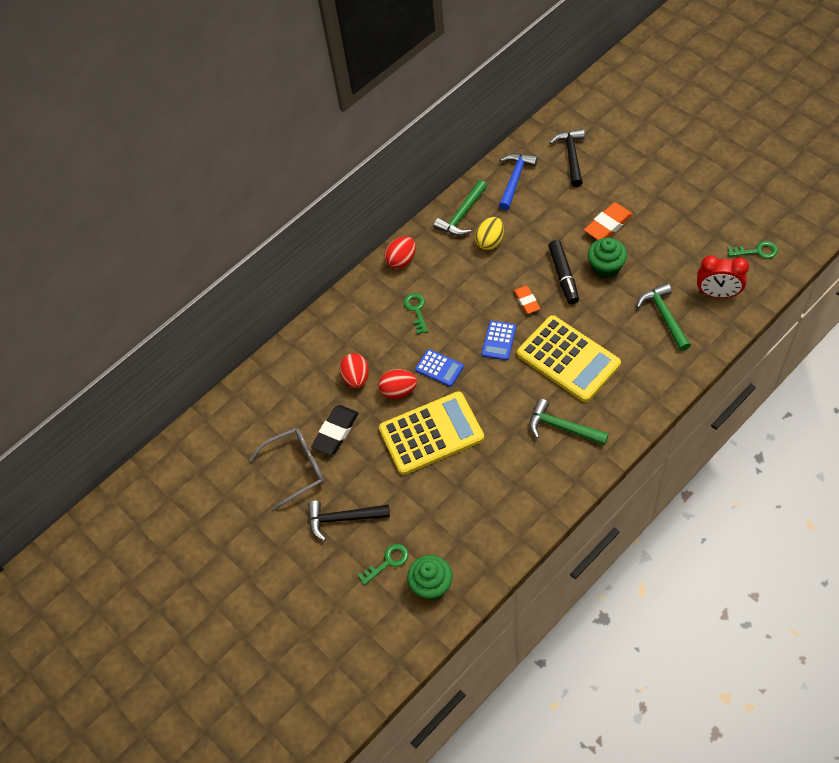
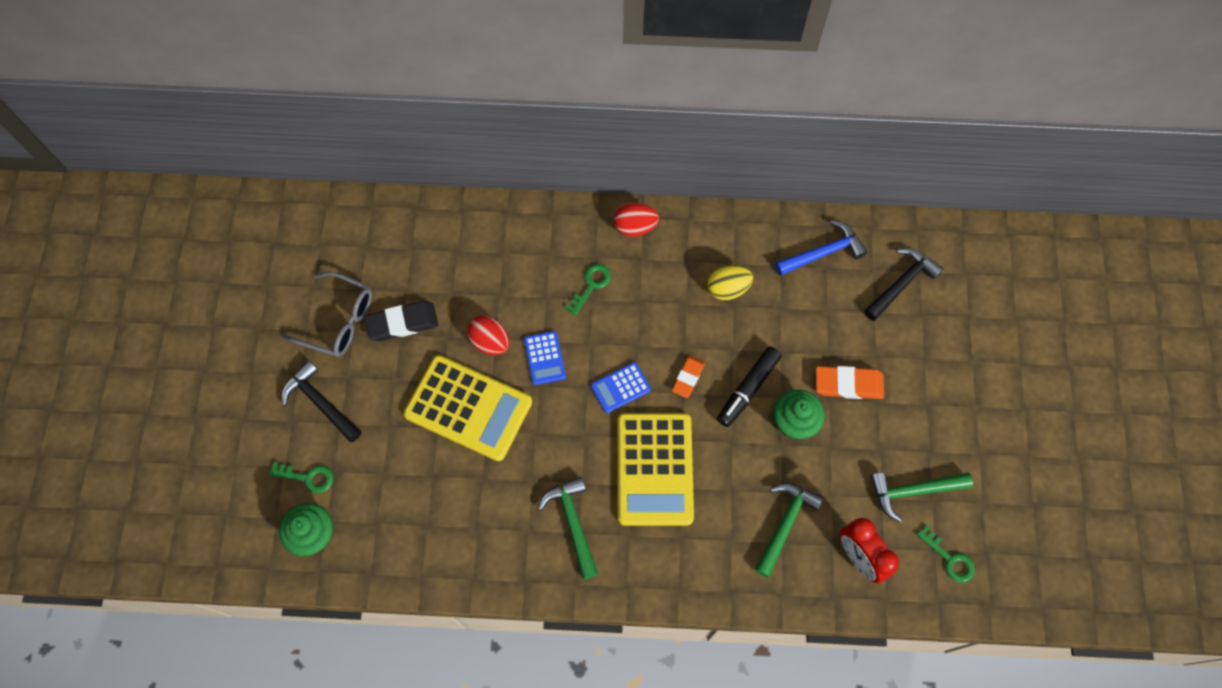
camera: 40 degrees right, 10 degrees up
(356, 378) = (473, 294): red egg -> none
(462, 215) = (735, 239): green hammer -> green hammer (913, 491)

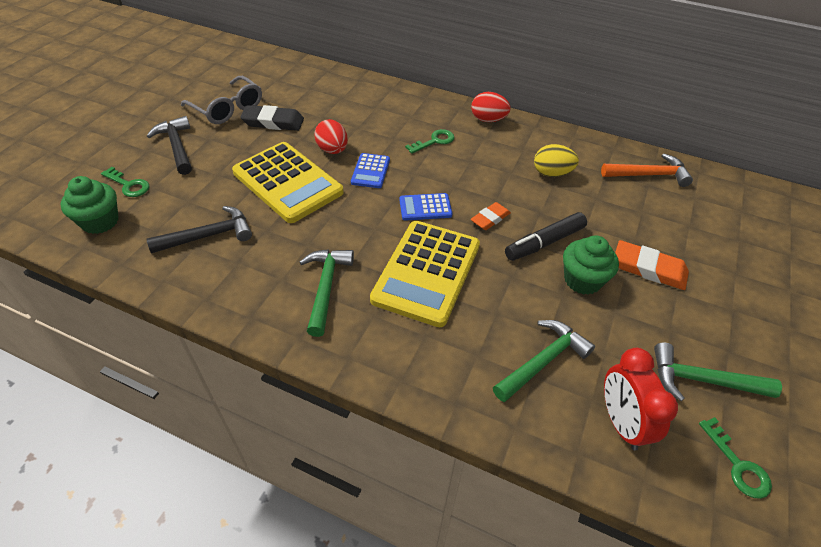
camera: 20 degrees right, 20 degrees down
(823, 253) = (649, 175): blue hammer -> orange hammer
(901, 283) = (722, 213): black hammer -> black hammer (209, 235)

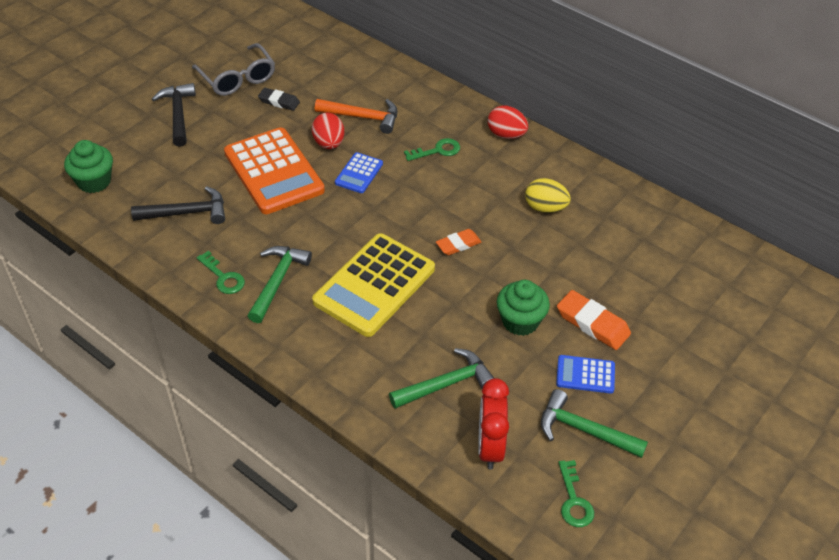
camera: 15 degrees right, 0 degrees up
(129, 185) = (125, 149): green key -> green key (223, 277)
(273, 122) = (279, 102): black eraser -> black eraser, size x0.64
(287, 182) = (273, 172): yellow calculator -> orange calculator
(425, 207) = (398, 221): blue calculator -> blue calculator (585, 374)
(544, 243) = (501, 278): black marker -> none
(649, 175) = (651, 228): orange hammer -> orange hammer (363, 117)

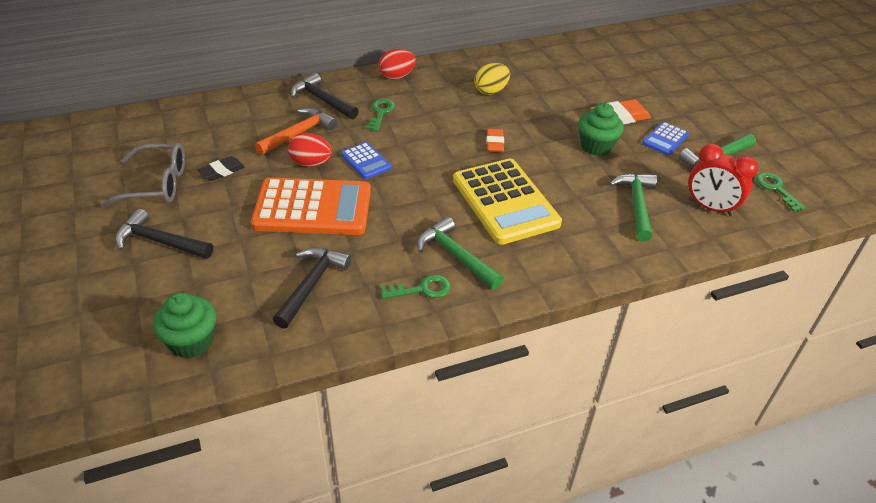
camera: 60 degrees left, 5 degrees down
(423, 107) = (322, 100): none -> black hammer
(574, 500) = (776, 189): green key -> green key turned 135 degrees counterclockwise

